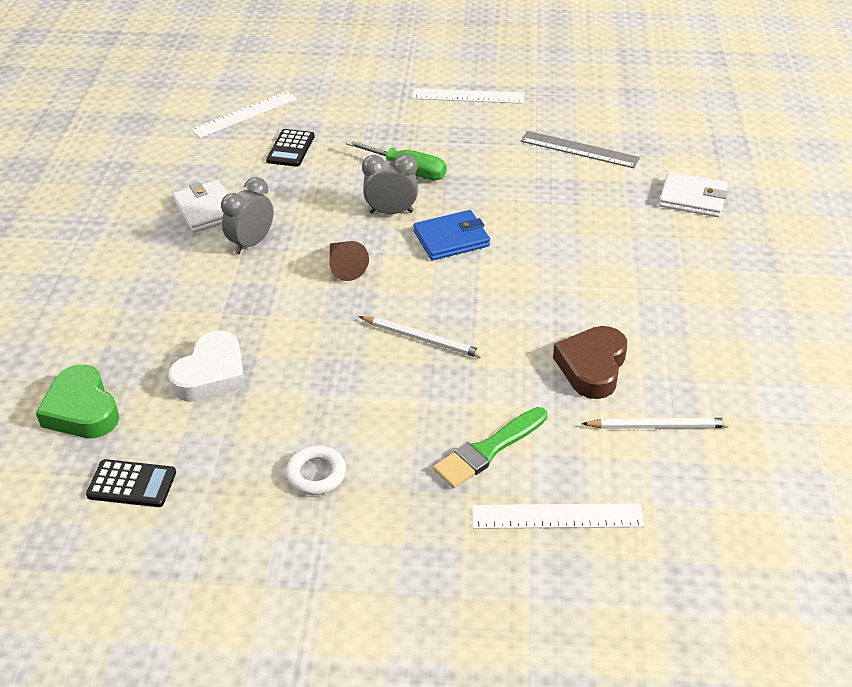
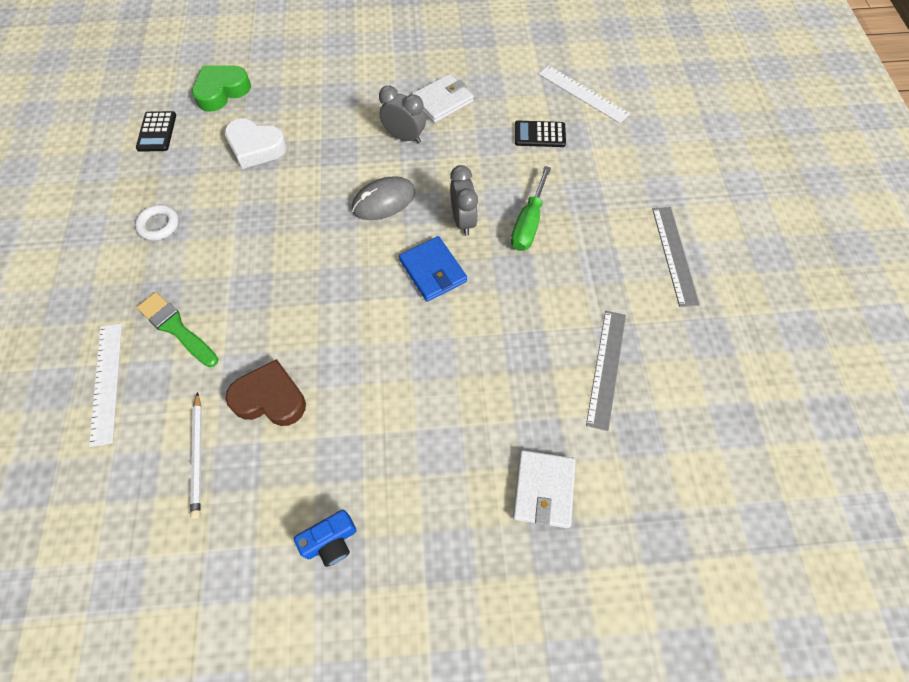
camera: 80 degrees right, 20 degrees up
(344, 266) = (384, 201): brown cone -> grey mouse
(422, 339) = (299, 268): white pencil -> none
(468, 96) = (674, 255): white ruler -> grey ruler
(745, 328) = (331, 541): none -> blue camera

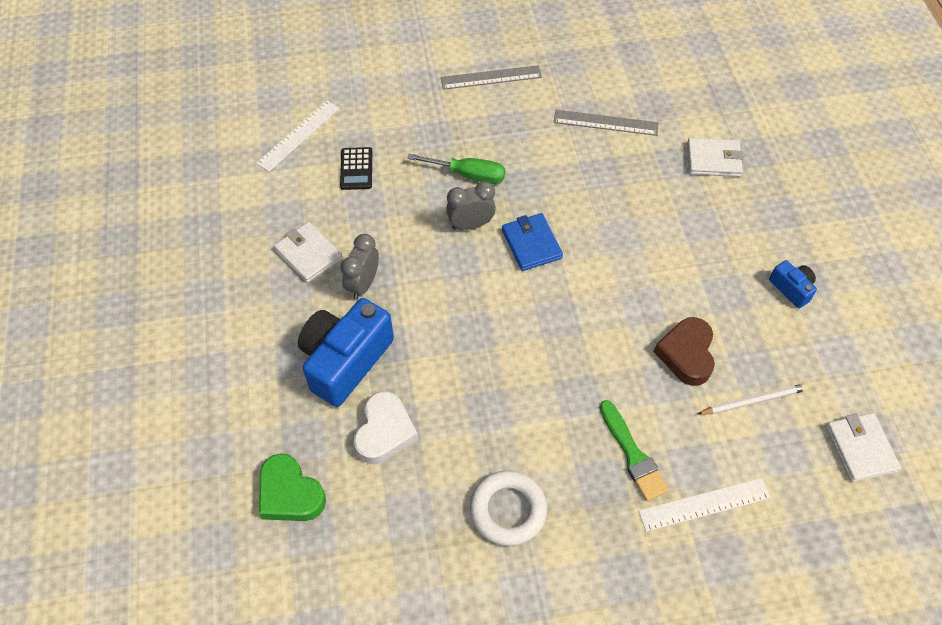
camera: 95 degrees left, 5 degrees down
(107, 563) = (860, 448): none -> white wallet
(157, 132) = (363, 557): black calculator -> none
(159, 225) = (508, 510): white ring -> white ring, size x1.58
(176, 328) = (633, 454): green brush -> green brush turned 60 degrees counterclockwise
(329, 124) = (345, 360): none -> blue camera
(384, 201) = (453, 293): grey mouse -> none
(433, 271) = (531, 244): blue wallet -> blue wallet turned 75 degrees counterclockwise

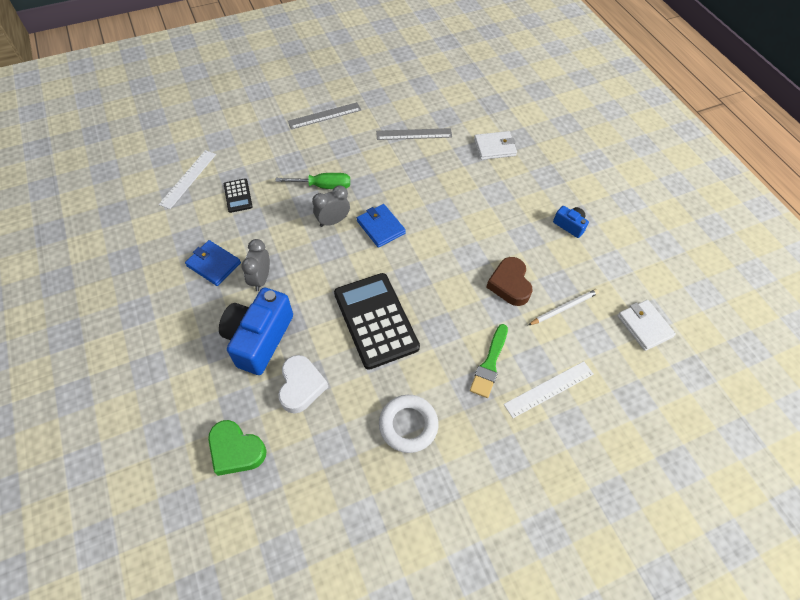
camera: 15 degrees left, 0 degrees up
(308, 254) = (214, 264): white wallet -> blue wallet
(497, 367) = (376, 320): none -> black calculator
(633, 454) = (489, 364): green brush -> green brush turned 60 degrees clockwise

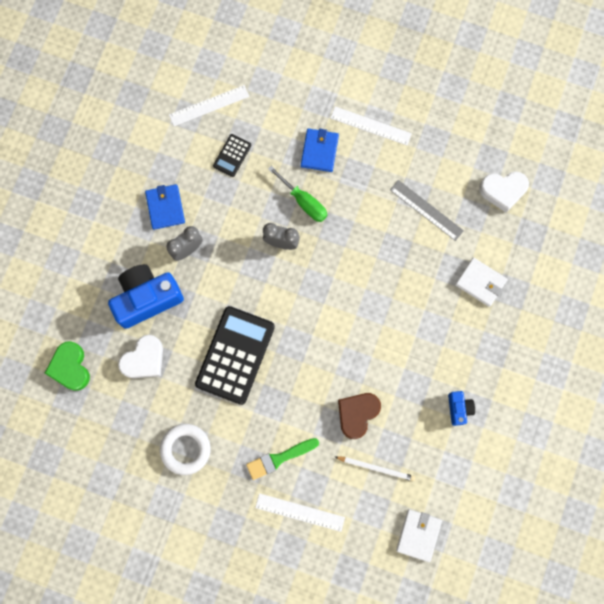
camera: 45 degrees right, 20 degrees up
(324, 116) = (370, 126): grey ruler -> white ruler
(381, 227) = (312, 280): blue wallet -> blue wallet (319, 151)
(449, 94) = (503, 191): none -> white heart

